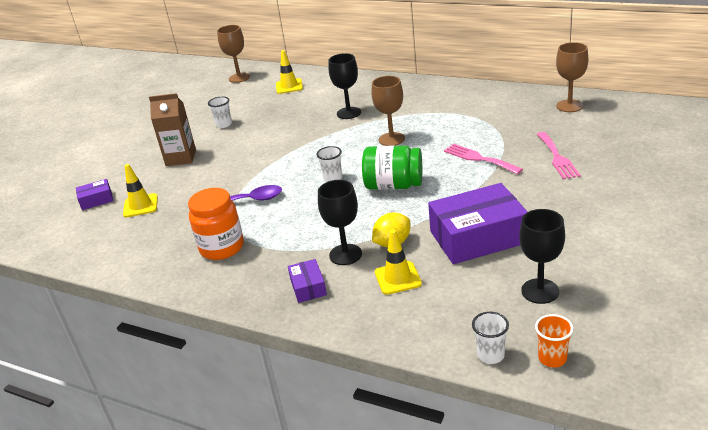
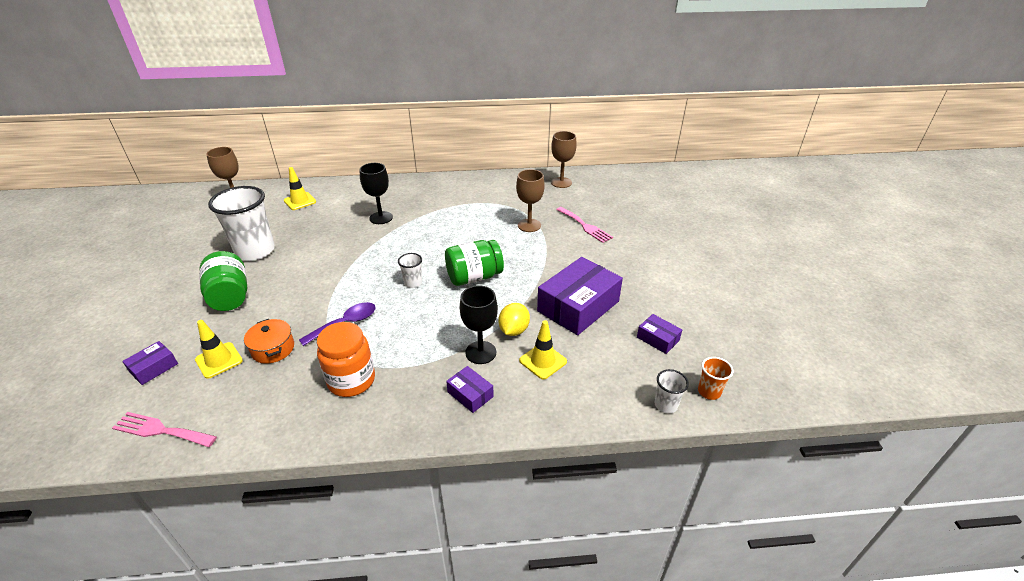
camera: 35 degrees left, 5 degrees up
(181, 158) = (230, 296): brown carton -> green jar
(183, 207) = (273, 349): none -> orange pot
(224, 124) = (255, 251): white cup -> white cup, size x2.24
(391, 139) = (440, 235): brown goblet -> brown goblet (529, 225)
(479, 158) = (527, 238): pink fork -> pink fork (161, 430)
(540, 291) = (658, 339): black goblet -> purple box

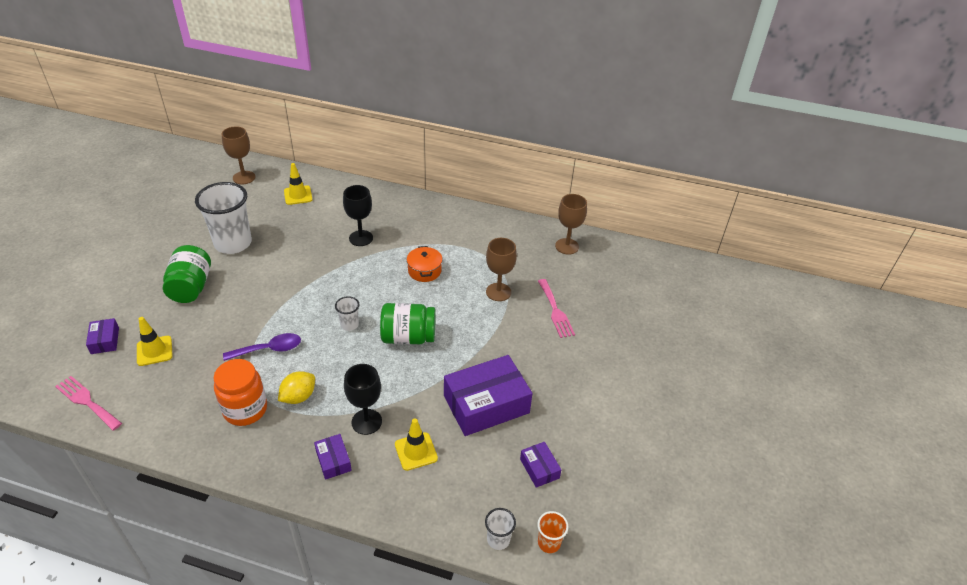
camera: 20 degrees right, 5 degrees up
(154, 368) = (105, 340): purple box -> purple box turned 75 degrees counterclockwise
(273, 349) = (200, 354): orange pot -> orange pot (424, 271)
(514, 330) = (409, 409): yellow lemon -> yellow lemon (298, 397)

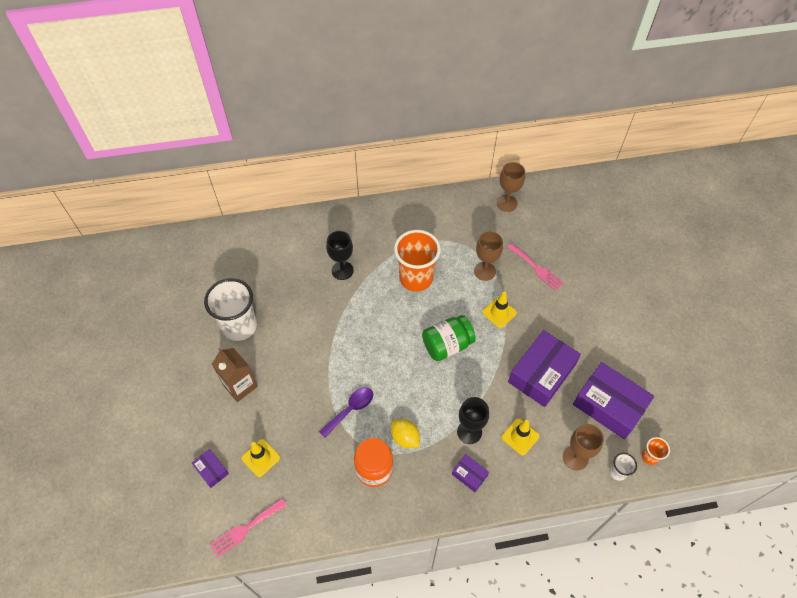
camera: 25 degrees left, 15 degrees up
(87, 401) = (245, 529): pink fork -> pink fork turned 45 degrees counterclockwise
(191, 287) = (240, 385): green jar -> brown carton
(244, 177) = (192, 254): brown goblet -> brown goblet (575, 457)
(298, 195) = (255, 251): yellow traffic cone -> yellow traffic cone (499, 312)
(298, 397) = (405, 438): yellow lemon -> yellow lemon turned 60 degrees counterclockwise
(349, 325) = (395, 356): white cup -> none
(424, 271) = (416, 278): orange pot -> orange cup
(539, 468) = (609, 405): purple box -> purple box, size x2.14

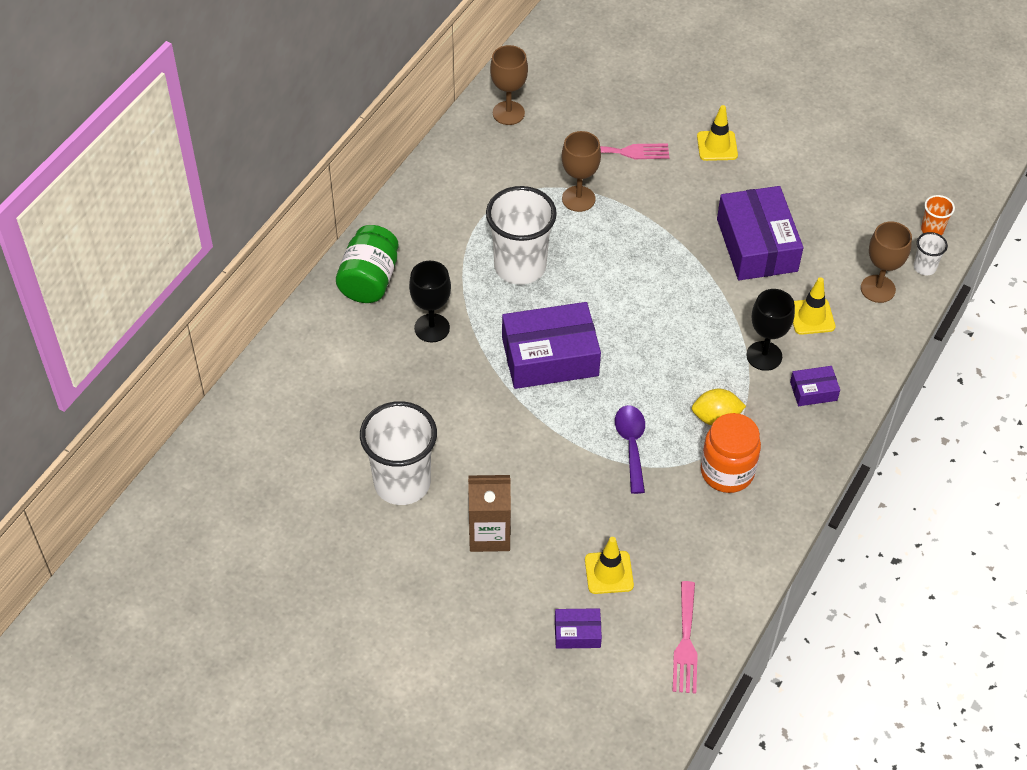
camera: 50 degrees left, 5 degrees down
(416, 278) = (520, 266): orange cup -> white cup
(447, 345) = (639, 300): green jar -> green jar (369, 280)
(499, 312) = (645, 225): yellow traffic cone -> yellow traffic cone (717, 146)
(609, 405) = (847, 218): purple box -> purple box (550, 357)

